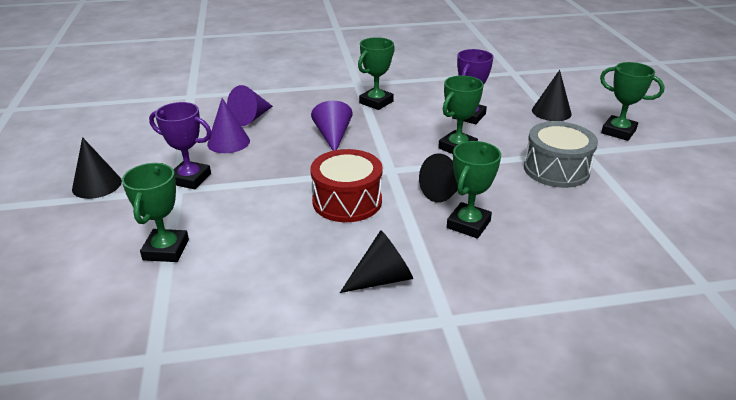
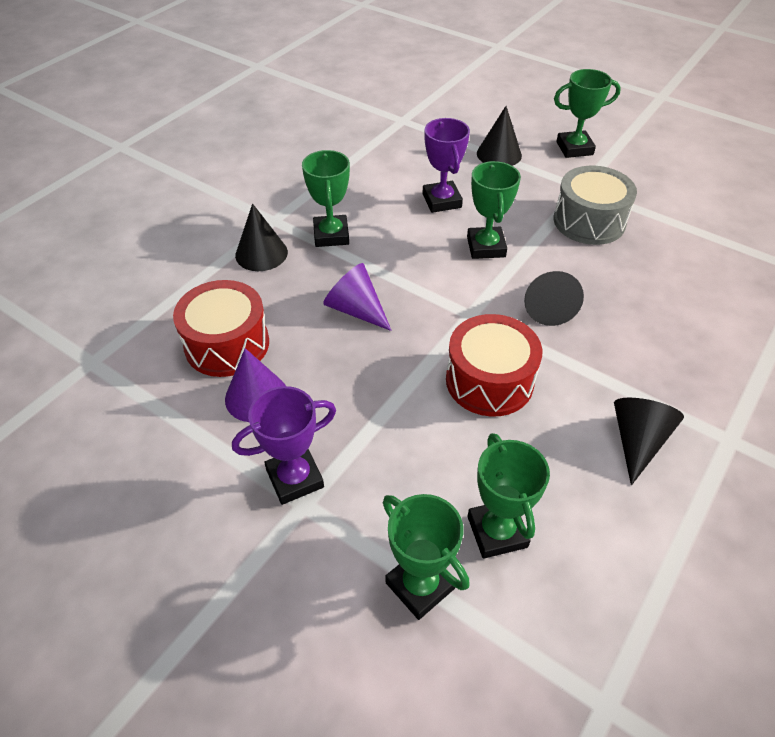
camera: 45 degrees left, 15 degrees up
(97, 185) = (193, 580): black cone -> black cone (261, 253)
(251, 118) = (227, 344): purple cone -> red drum
(468, 224) = (612, 330): green trophy -> green trophy (497, 532)

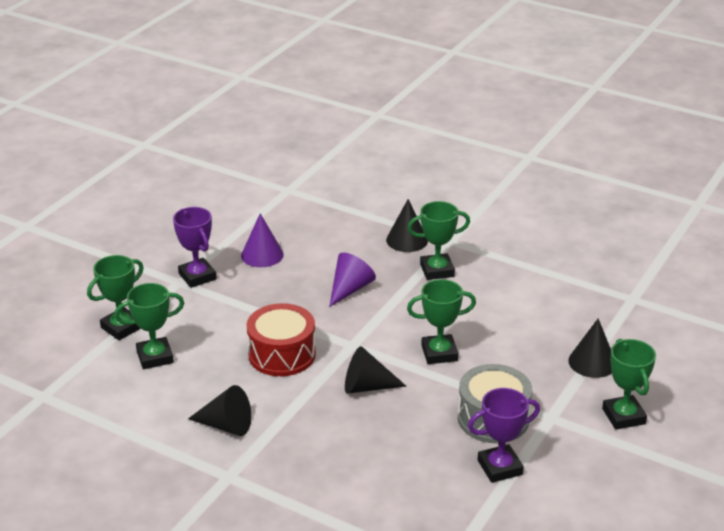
camera: 85 degrees right, 15 degrees down
(227, 344) = (308, 237): red drum -> none
(441, 201) = (501, 327): purple trophy -> purple trophy (500, 467)

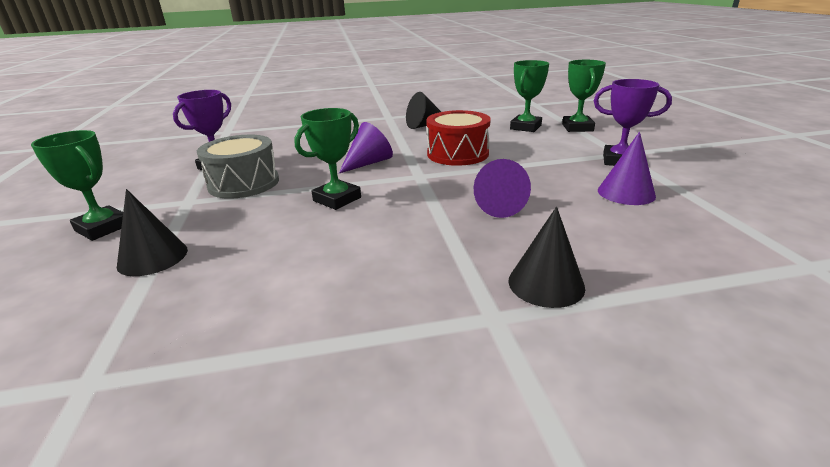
camera: 140 degrees right, 5 degrees down
(367, 387) = (368, 163): black cone -> purple cone
(437, 270) = (445, 265): green trophy -> none

